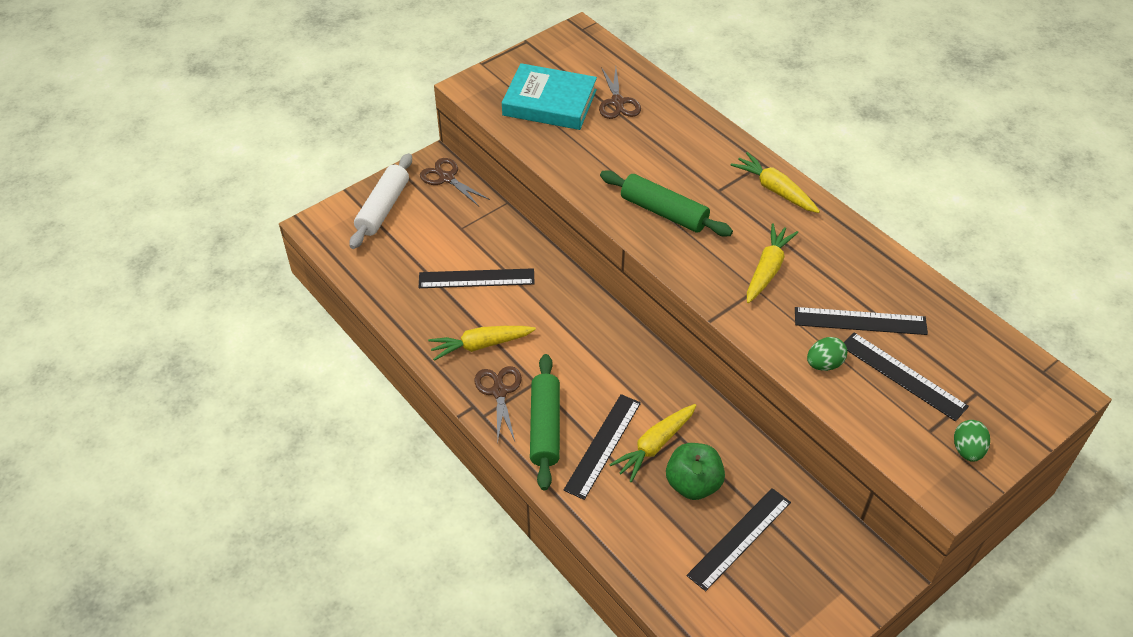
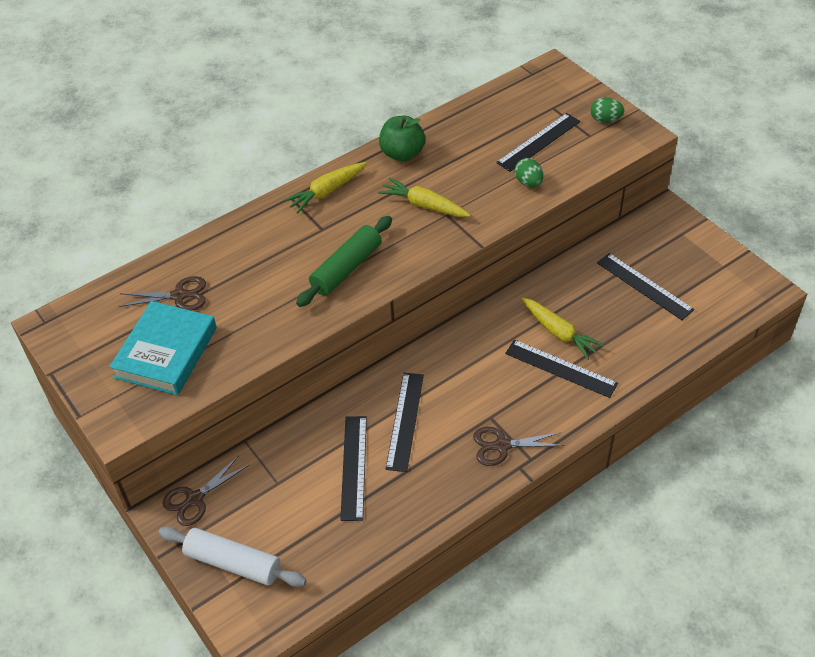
camera: 85 degrees left, 0 degrees up
(481, 345) = (444, 462): yellow carrot -> none
(545, 427) = (542, 410): green rolling pin -> none
(693, 484) = (596, 310): green apple -> green apple (402, 154)
(860, 321) = (483, 158): black ruler -> black ruler (405, 421)

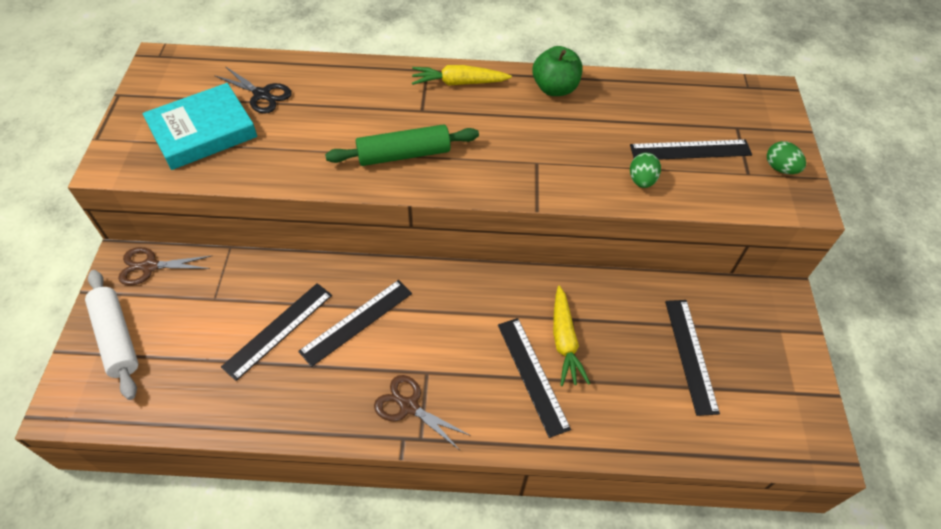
camera: 35 degrees right, 5 degrees up
(179, 296) = (262, 94): brown scissors -> black scissors
(424, 205) = (525, 143): yellow carrot -> none

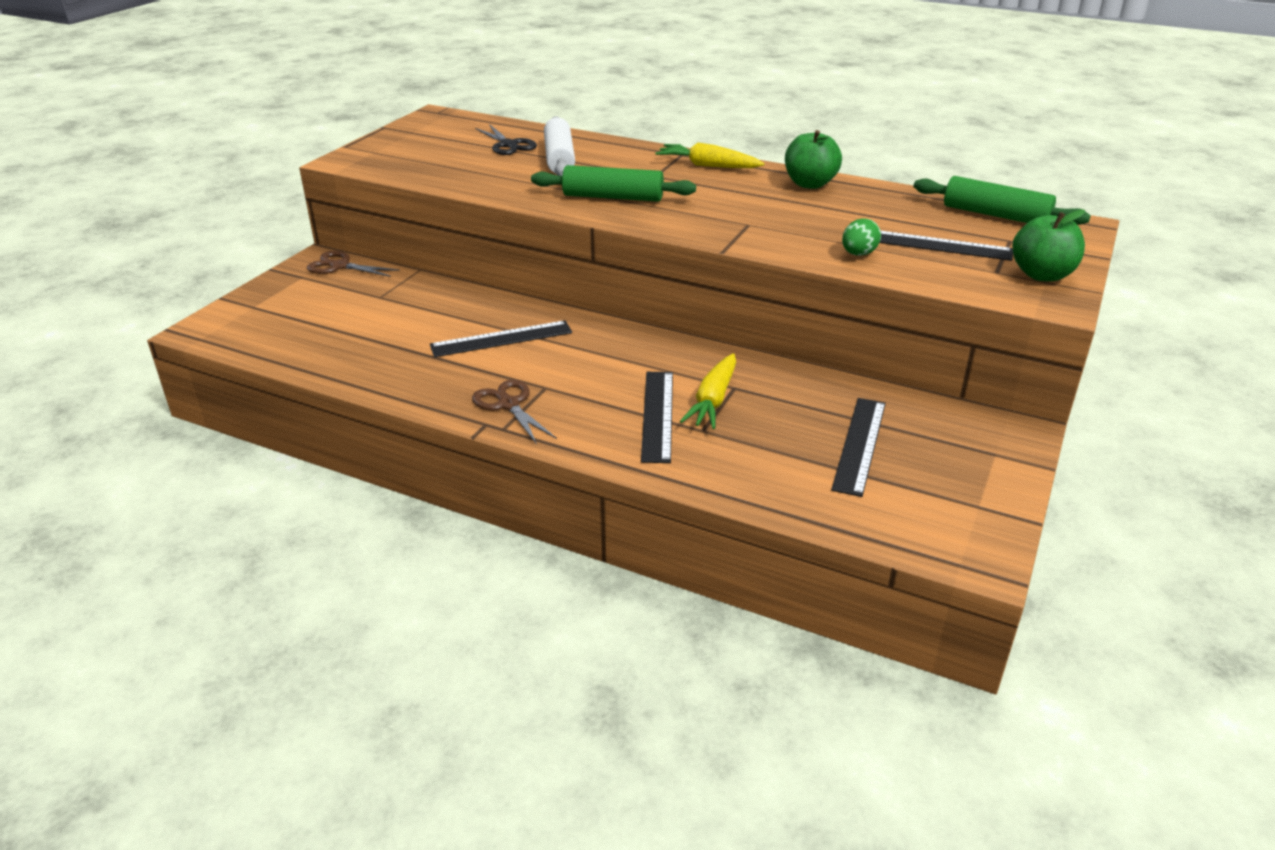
camera: 25 degrees right, 20 degrees down
(116, 338) = (276, 301): white rolling pin -> white rolling pin (559, 158)
(203, 131) = (437, 156): turquoise book -> none
(278, 330) = (422, 328): black ruler -> none
(711, 95) = (995, 215): none -> green rolling pin
(780, 168) = (1042, 275): green egg -> green apple

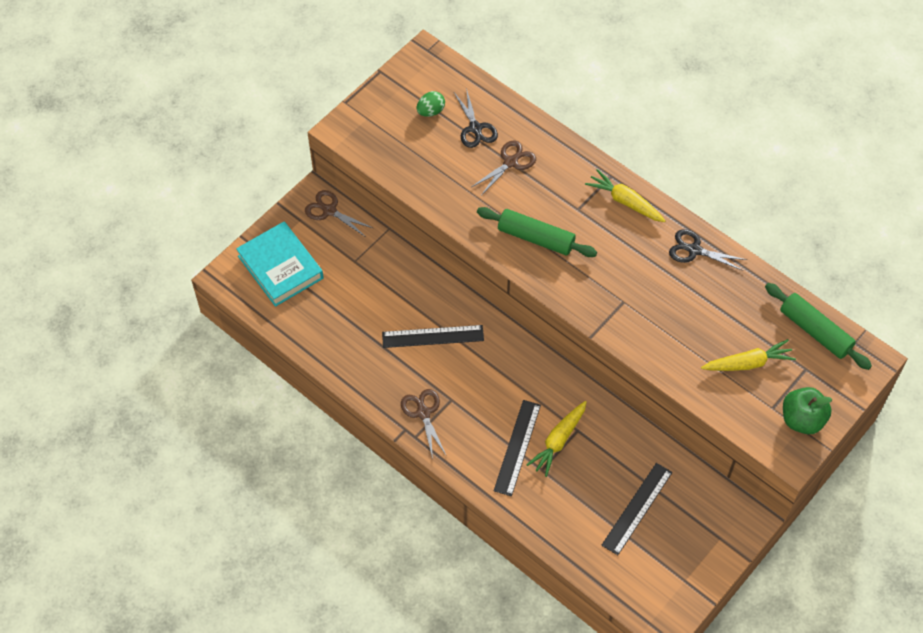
camera: 15 degrees right, 25 degrees up
(277, 313) = (280, 267): none -> turquoise book
(559, 158) = (510, 162): white rolling pin -> brown scissors
(810, 184) = (694, 250): green apple -> black scissors
(858, 254) = (686, 362): green egg -> green egg (431, 111)
(936, 245) = (748, 363): black ruler -> yellow carrot

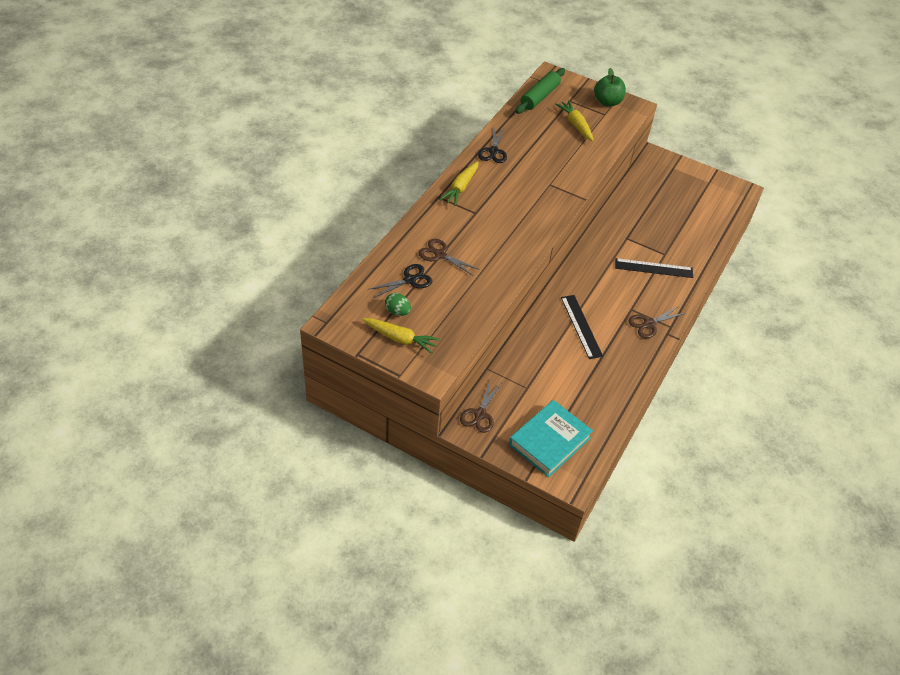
camera: 105 degrees left, 10 degrees down
(536, 238) = (510, 234): green rolling pin -> none
(558, 441) = (639, 247): yellow carrot -> yellow carrot (400, 339)
(637, 508) = (671, 205): black ruler -> none

